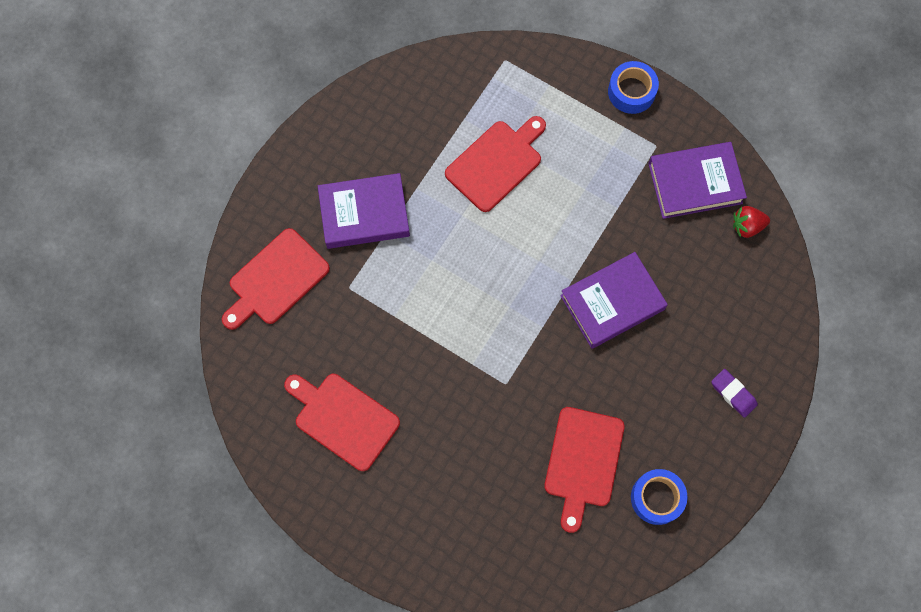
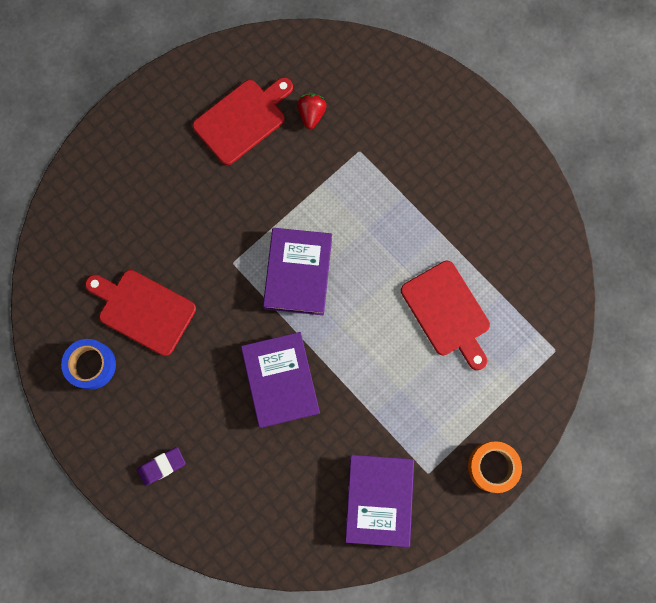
camera: 105 degrees right, 5 degrees up
(276, 280) = (383, 92): red cutting board -> none
(364, 214) = (426, 180): purple book -> purple book (298, 273)
(631, 91) = (492, 466): blue tape -> orange tape
(747, 226) = (321, 537): red strawberry -> red strawberry (311, 114)

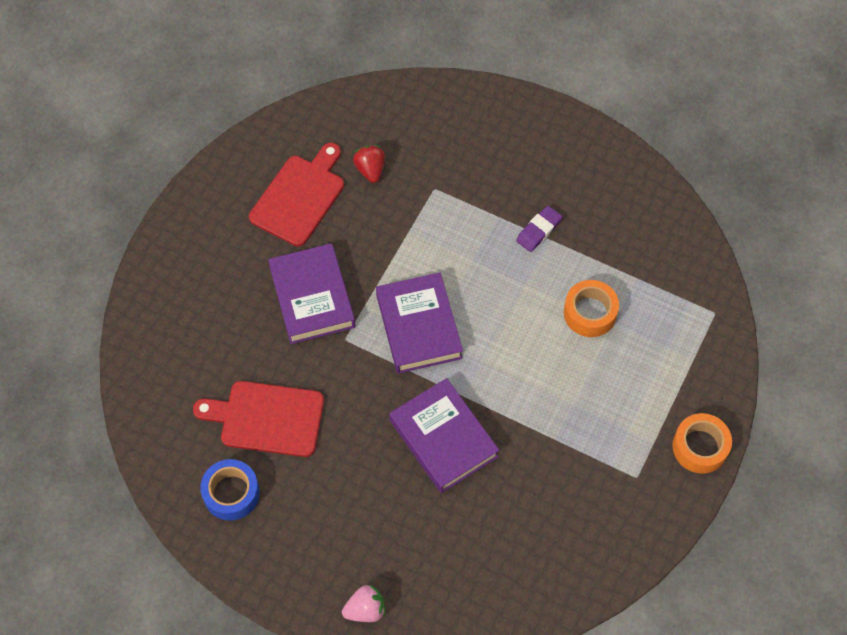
camera: 20 degrees left, 15 degrees down
(162, 466) = (350, 570): purple eraser -> purple eraser (538, 231)
(162, 504) = (365, 609): none -> pink strawberry
(379, 499) = (596, 521): purple book -> purple book (312, 297)
(447, 312) = (590, 313): red cutting board -> orange tape

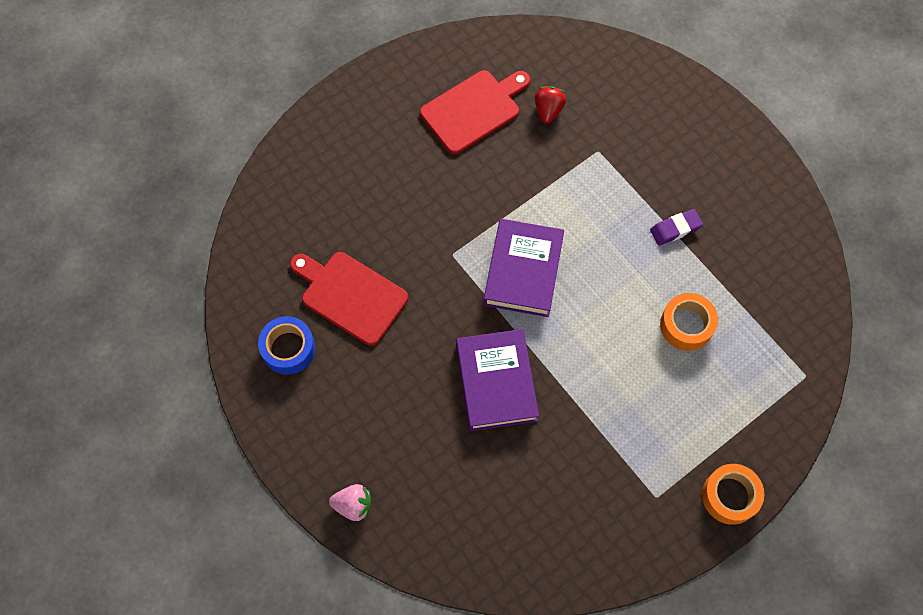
camera: 25 degrees right, 5 degrees up
(312, 297) = (441, 204): purple book -> none

